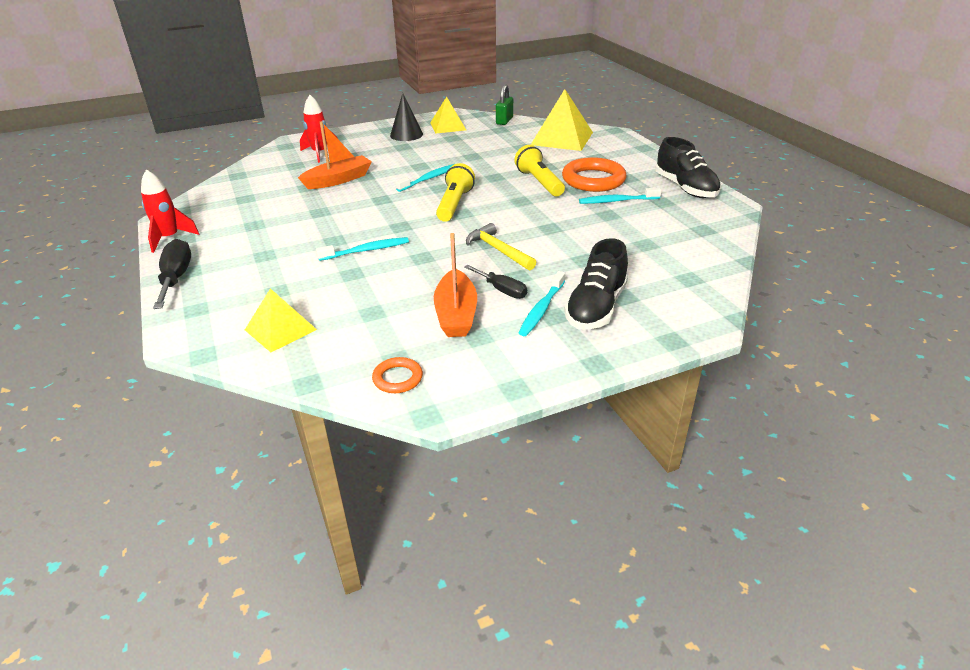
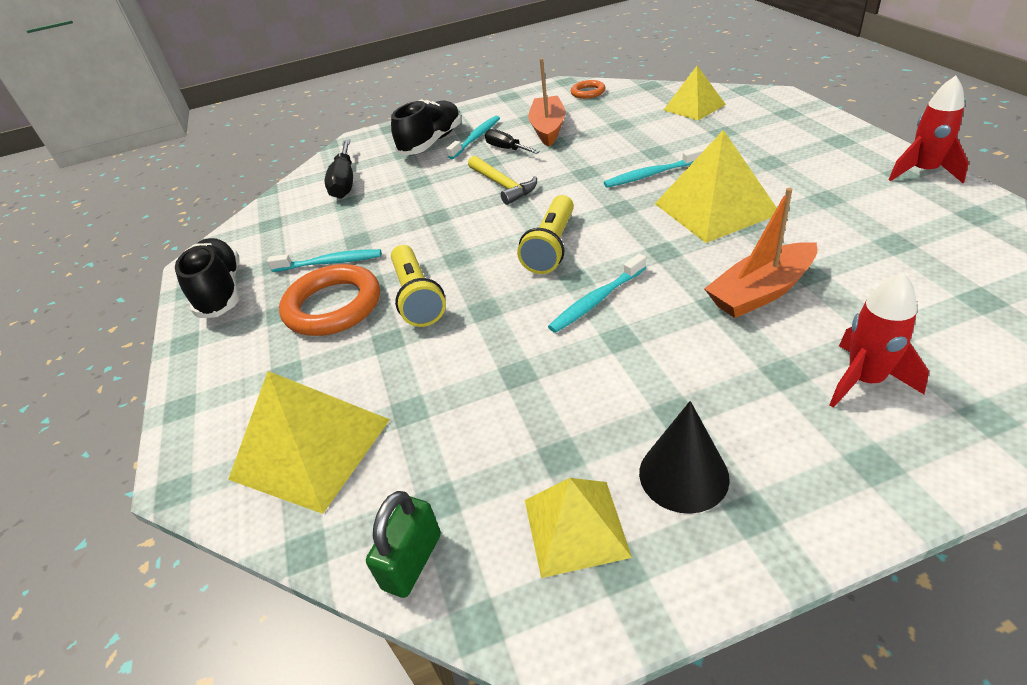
camera: 170 degrees left, 5 degrees up
(176, 278) = (845, 133): black screwdriver -> black screwdriver (344, 182)
(332, 222) = (715, 208): none -> yellow pyramid

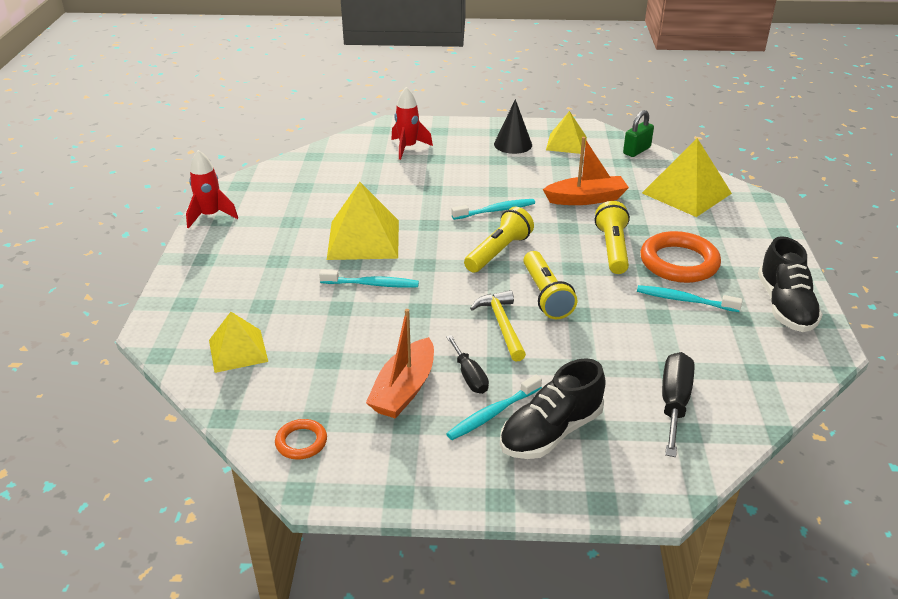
camera: 165 degrees left, 5 degrees down
(475, 220) = (545, 295): none -> yellow flashlight
(761, 292) = (403, 187): orange boat -> orange boat (586, 199)

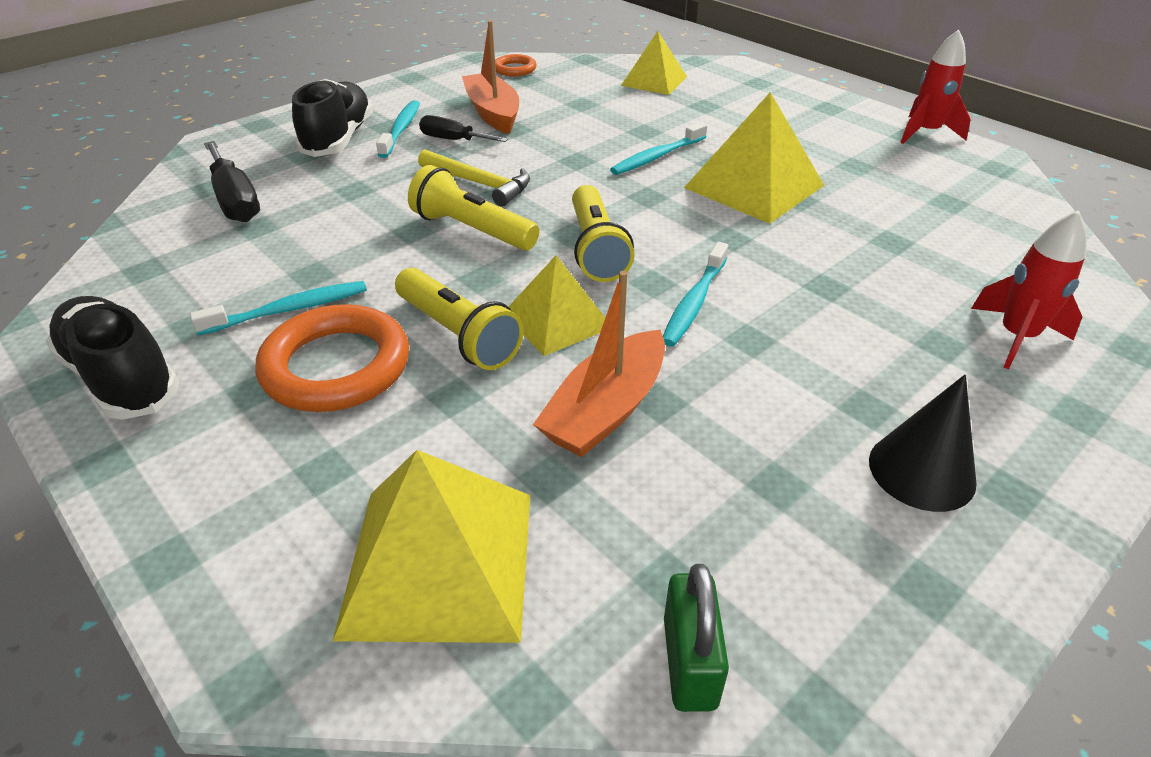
camera: 135 degrees right, 5 degrees up
(566, 143) = (852, 559): yellow pyramid -> yellow pyramid (557, 320)

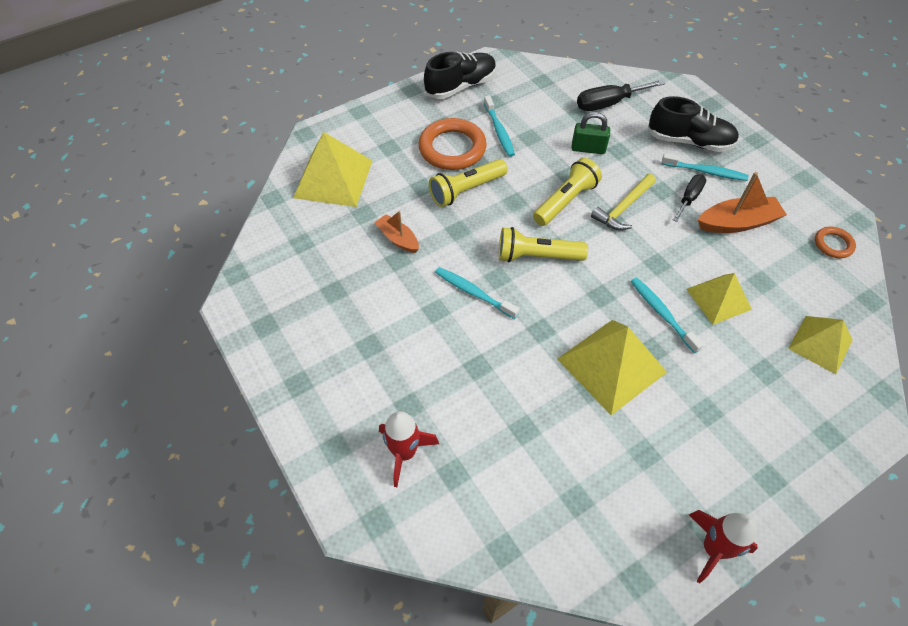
camera: 100 degrees right, 15 degrees up
(557, 320) = (470, 229): yellow pyramid -> yellow pyramid (718, 299)
(606, 409) = (398, 239): orange boat -> orange boat, size x0.63
(689, 662) = (267, 241): green padlock -> green padlock (588, 148)
(921, 471) = (322, 351): black cone -> none

